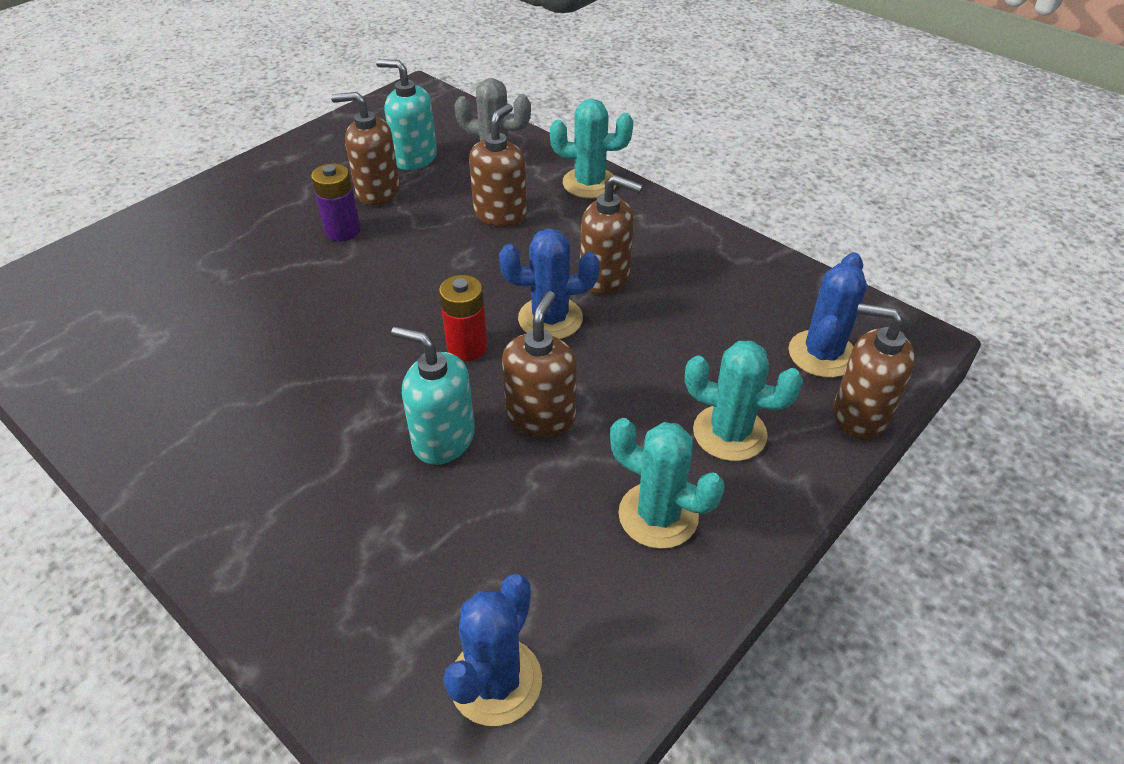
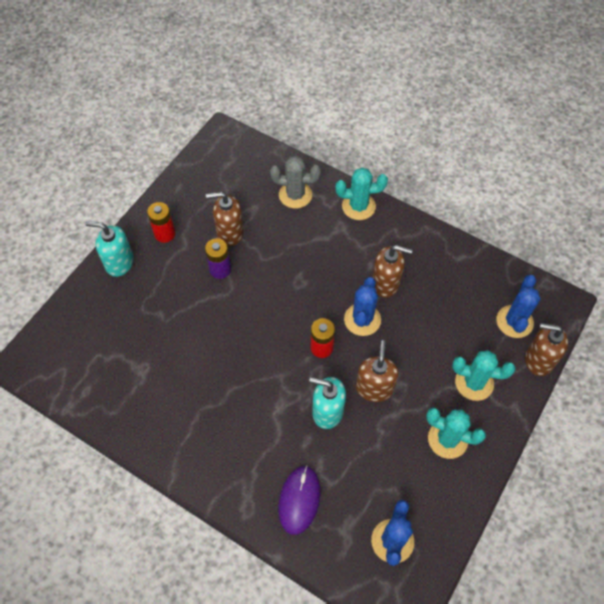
camera: 10 degrees left, 15 degrees up
(279, 182) = (165, 234): none -> red battery
(335, 574) = (299, 500): none -> purple mouse
(414, 158) = (243, 199): turquoise soap dispenser -> turquoise soap dispenser (119, 262)
(500, 214) = (311, 241): brown soap dispenser -> none
(550, 319) = (362, 319): blue cactus -> blue cactus turned 60 degrees counterclockwise

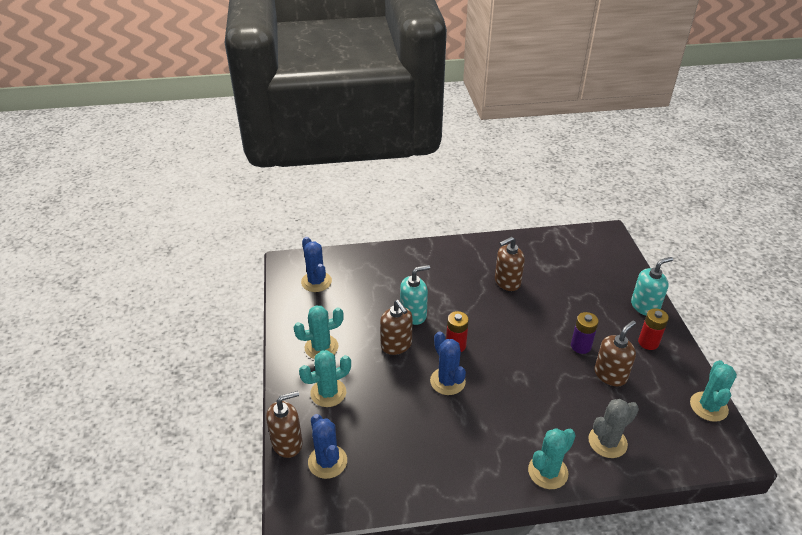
camera: 140 degrees right, 20 degrees down
(196, 166) = (708, 407): none -> turquoise cactus
(299, 500) = (386, 268): purple mouse -> none
(386, 283) = (457, 420): brown soap dispenser -> brown soap dispenser (507, 282)

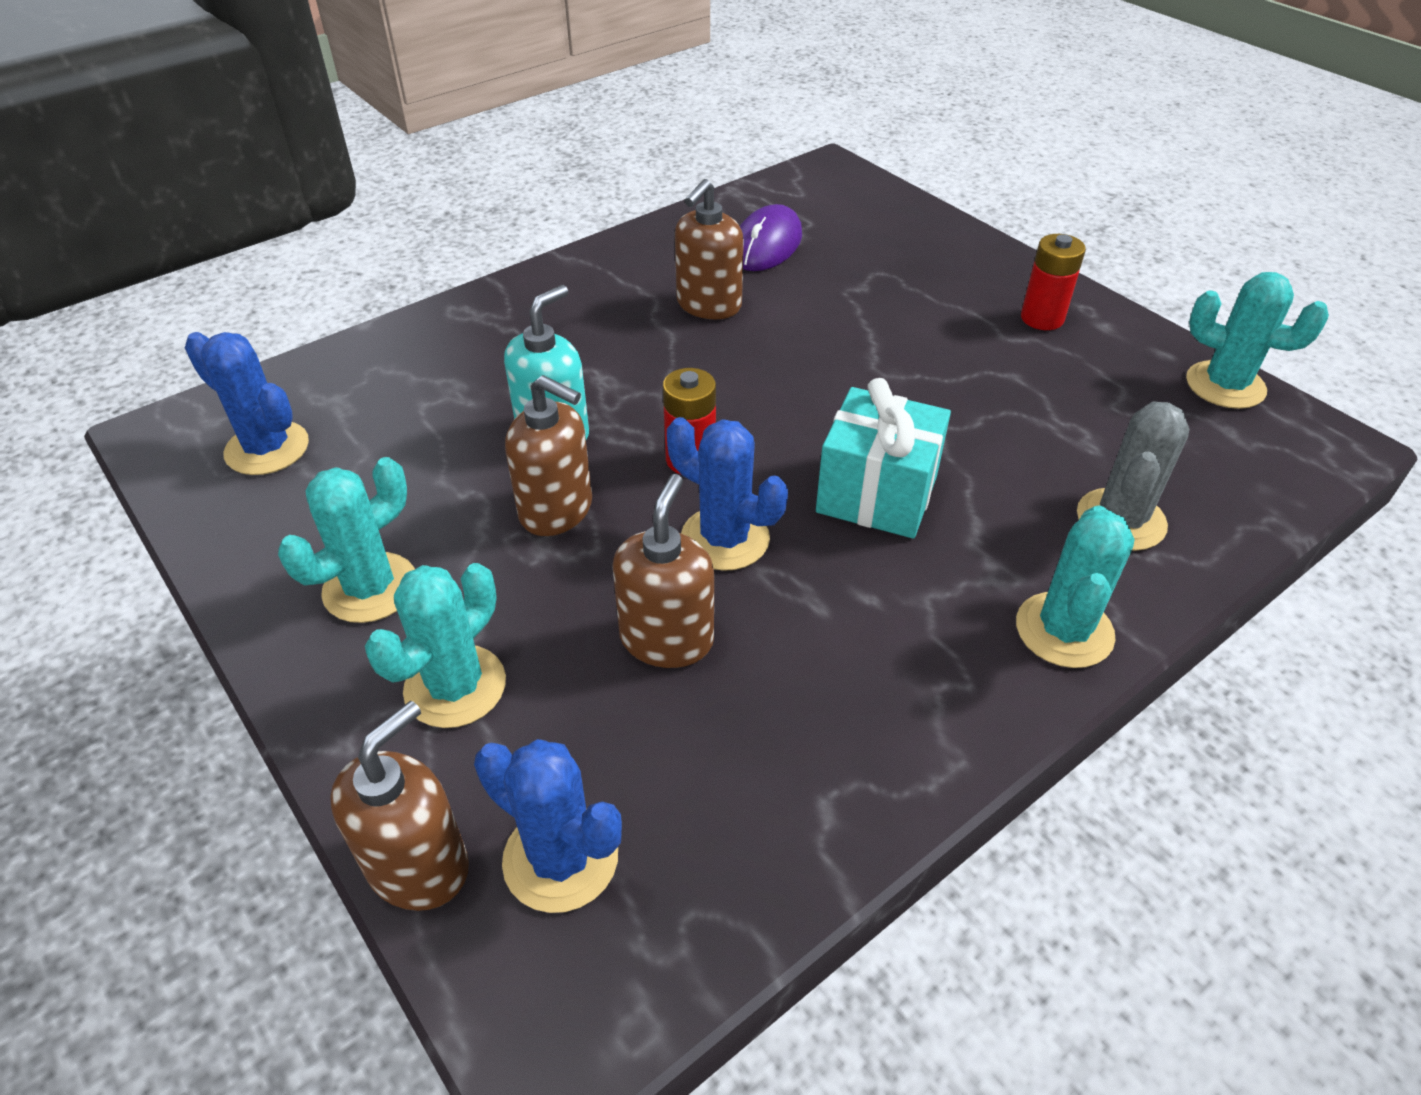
camera: 30 degrees left, 5 degrees up
(516, 389) = (876, 494): none -> turquoise gift
(551, 262) = (766, 245): none -> purple mouse
(580, 346) = (934, 368): purple battery -> none
(610, 375) = (1026, 397): brown soap dispenser -> brown soap dispenser (667, 639)
(645, 306) = (987, 263): turquoise soap dispenser -> none
(708, 407) = (1225, 385): turquoise cactus -> turquoise cactus turned 45 degrees counterclockwise

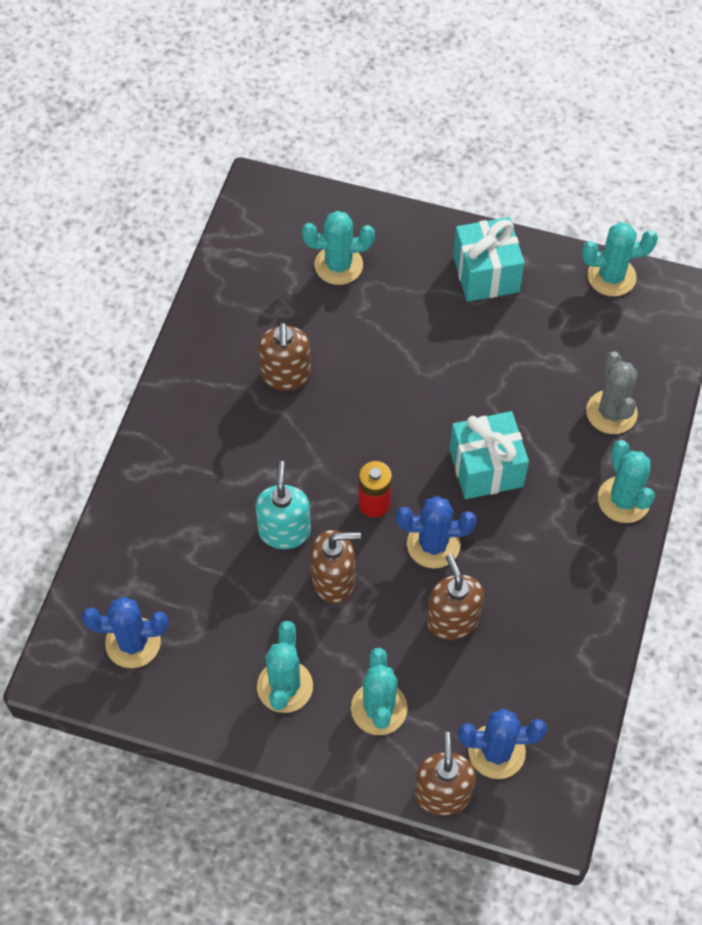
camera: 35 degrees left, 15 degrees up
(766, 245) = (277, 297): purple mouse -> none
(862, 247) = (338, 265): none -> turquoise cactus
(1042, 318) = (486, 274): red battery -> turquoise gift

